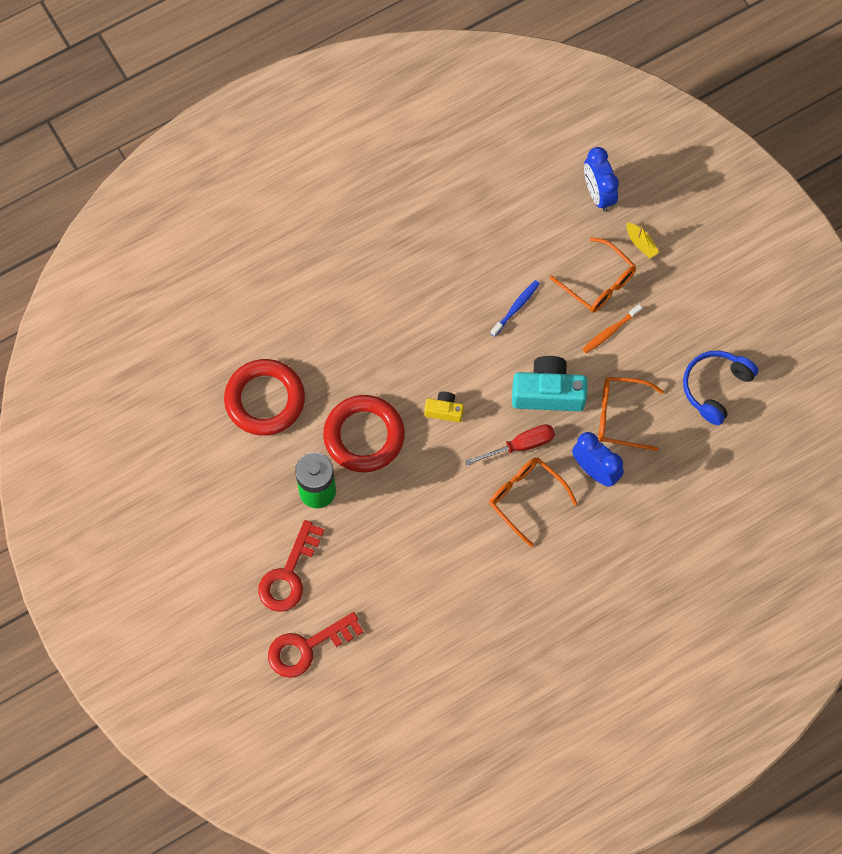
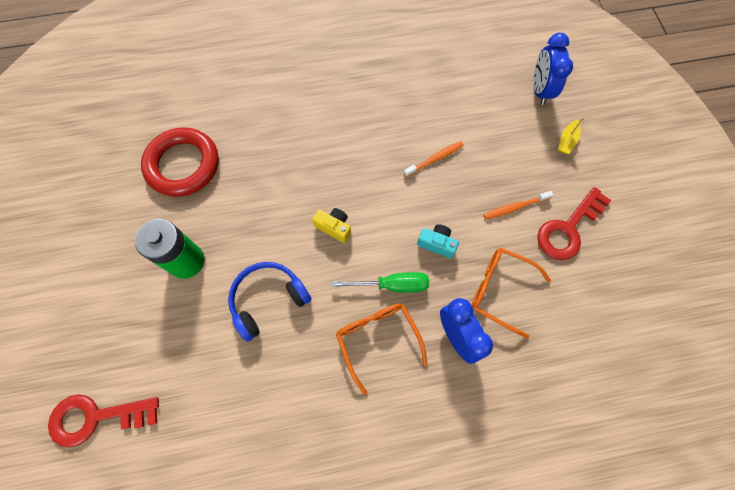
camera: 20 degrees right, 0 degrees up
(289, 574) = (119, 332): red key -> red key (568, 229)
(364, 436) = (252, 225): red ring -> none
(516, 307) = (435, 159): blue toothbrush -> orange toothbrush
(520, 446) = (392, 285): red screwdriver -> green screwdriver
(548, 393) = (437, 243): turquoise camera -> turquoise camera, size x0.52
(598, 283) = (517, 162): orange glasses -> none
(641, 243) = (566, 141): yellow boat -> yellow boat turned 45 degrees clockwise
(715, 387) = (604, 294): blue headphones -> blue headphones (268, 300)

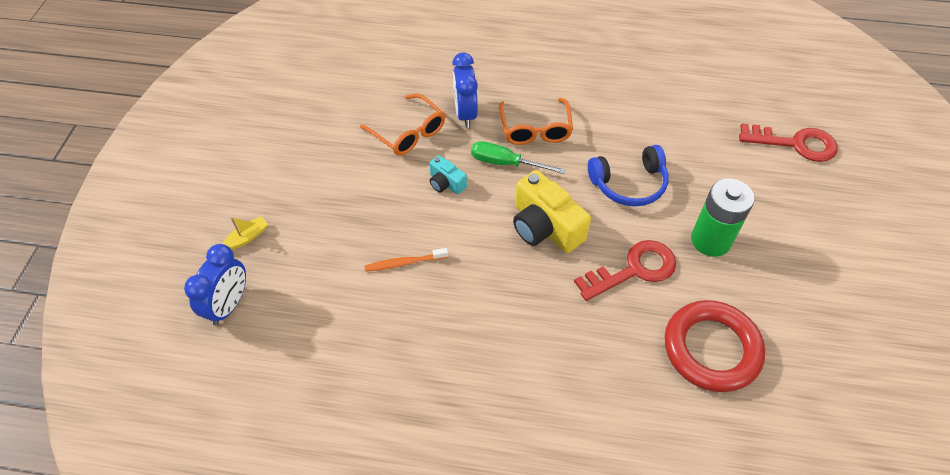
camera: 160 degrees left, 15 degrees down
(334, 227) = (545, 227): yellow camera -> yellow camera, size x1.91
(515, 207) = (350, 191): orange toothbrush -> none
(568, 229) = (312, 159): red key -> red key (633, 270)

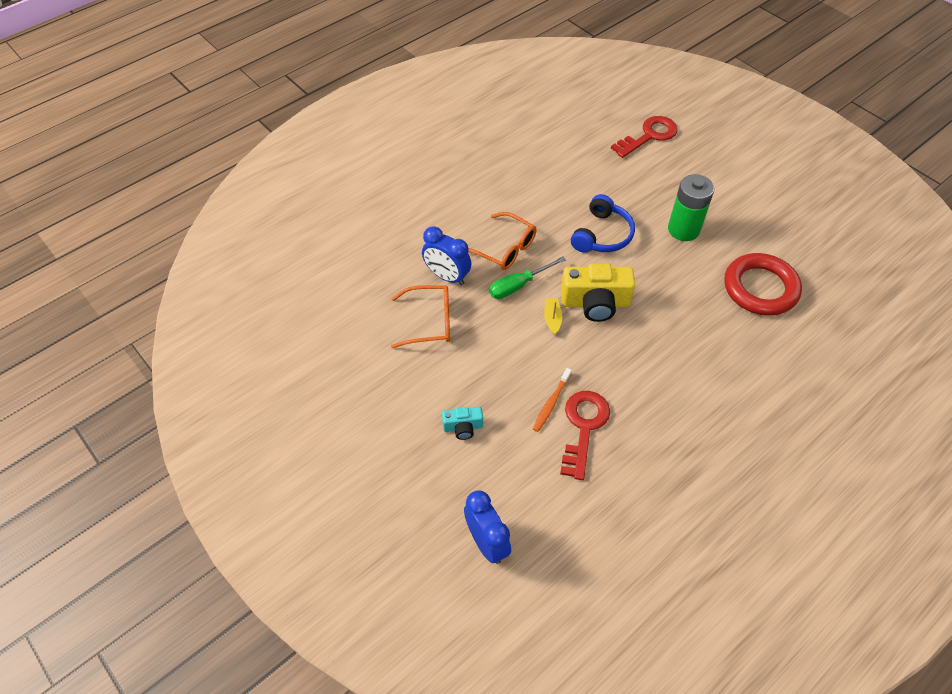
camera: 50 degrees left, 0 degrees up
(247, 237) = (429, 492): yellow boat -> yellow boat (552, 319)
(446, 183) = (502, 331): turquoise camera -> turquoise camera (463, 427)
(633, 270) = (671, 282): red key -> red key (583, 427)

